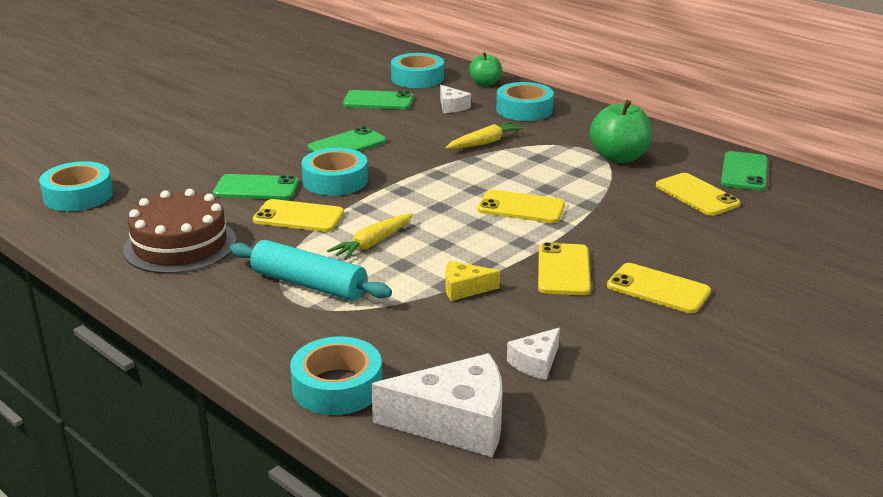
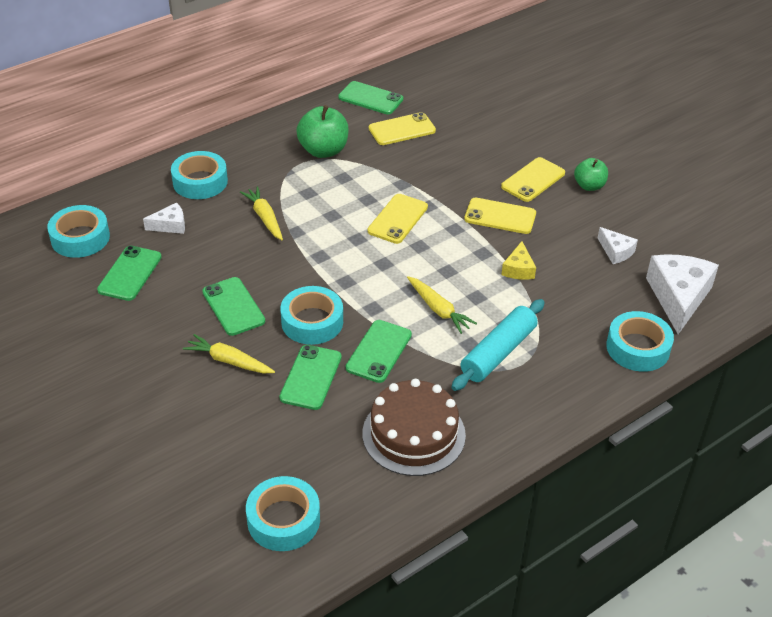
camera: 80 degrees left, 15 degrees up
(273, 151) = (229, 361): none -> yellow carrot
(298, 217) = (379, 351): yellow phone -> green phone
(485, 84) = (122, 195): green apple -> green apple (589, 186)

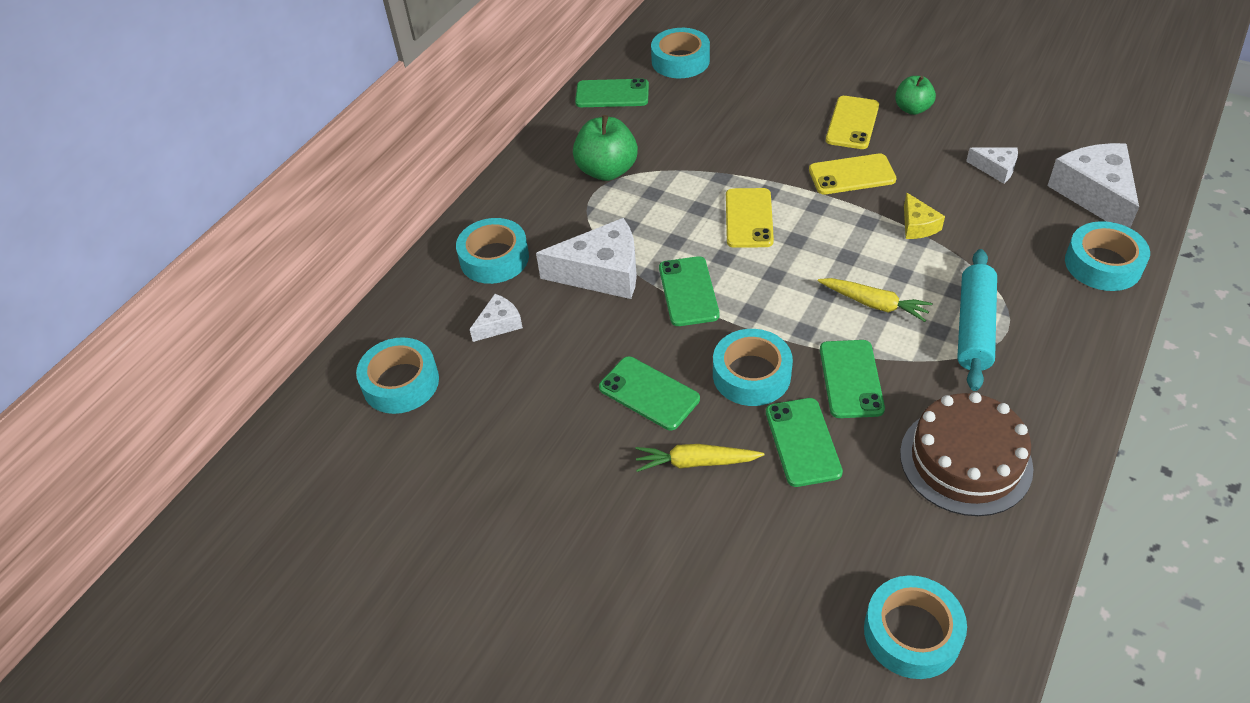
camera: 20 degrees left, 5 degrees up
(130, 273) = (495, 403): green phone -> green phone (688, 291)
(264, 218) = (602, 273): yellow carrot -> white cheese
(402, 129) = (673, 117): yellow phone -> none
(441, 91) = (680, 61): none -> turquoise tape

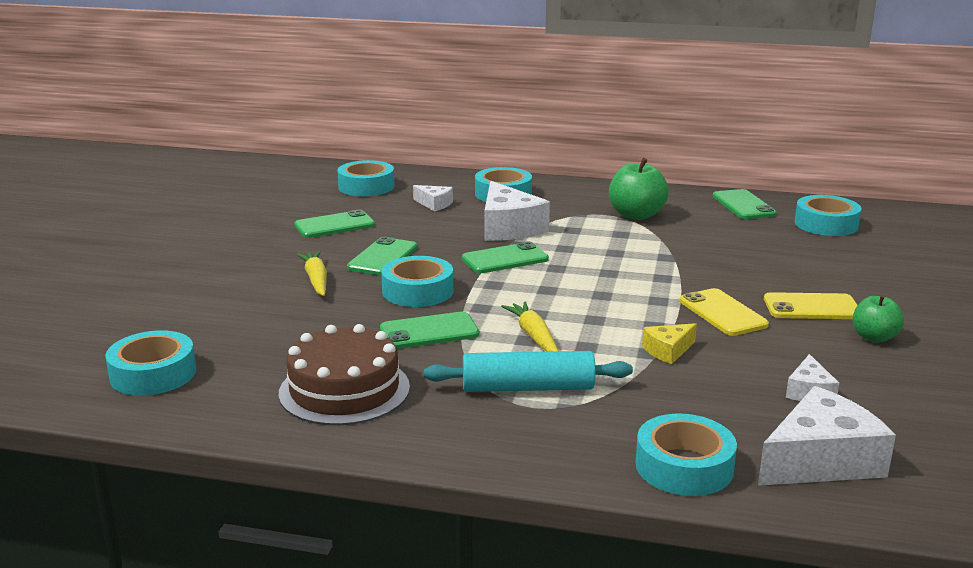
camera: 70 degrees right, 25 degrees down
(749, 218) = (617, 273): yellow phone -> none
(802, 442) = (348, 317): green phone -> green phone (334, 225)
(874, 304) = (534, 336): yellow carrot -> yellow carrot turned 150 degrees clockwise

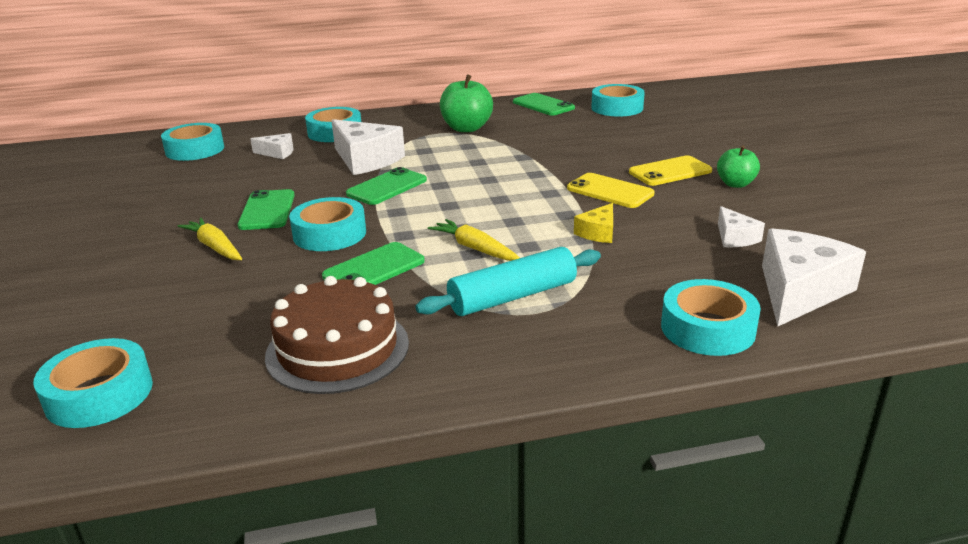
camera: 25 degrees left, 5 degrees up
(334, 225) = (191, 191): green phone -> none

